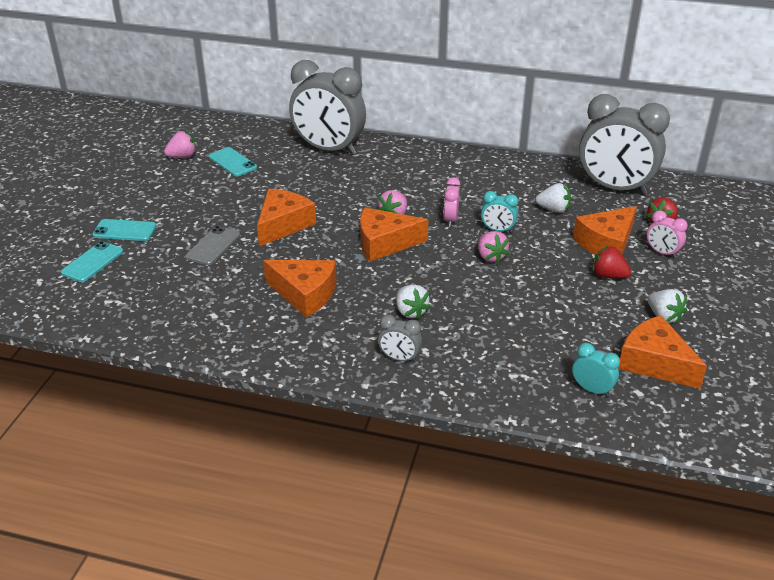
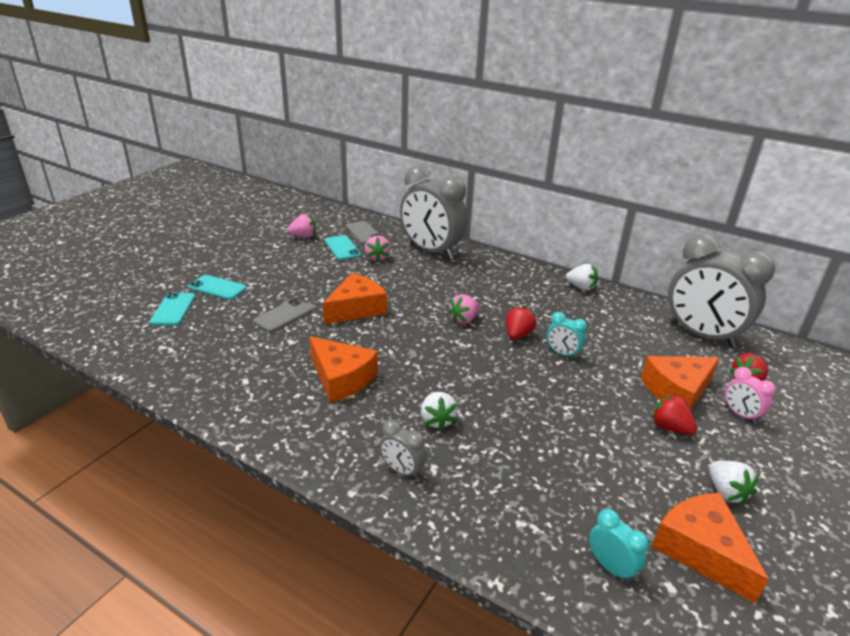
camera: 15 degrees right, 5 degrees down
(93, 262) = (173, 309): turquoise phone -> turquoise phone turned 45 degrees counterclockwise
(246, 141) = (363, 233): none -> grey phone
(384, 243) = (442, 344): orange cheese -> none
(450, 220) = (517, 335): pink clock -> red strawberry
(490, 257) = (545, 380): pink strawberry -> pink strawberry (377, 257)
(553, 209) = (628, 344): white strawberry -> white strawberry (581, 287)

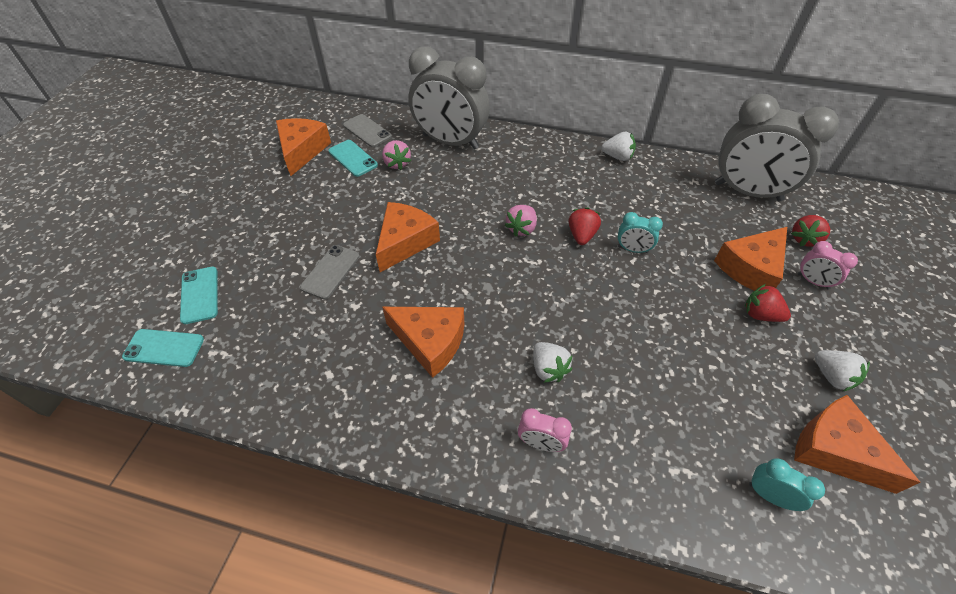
camera: 15 degrees left, 20 degrees up
(217, 288) = (237, 250): turquoise phone -> turquoise phone (164, 348)
(303, 236) = (302, 151): pink strawberry -> orange cheese
(402, 470) = (541, 443): grey clock -> pink clock

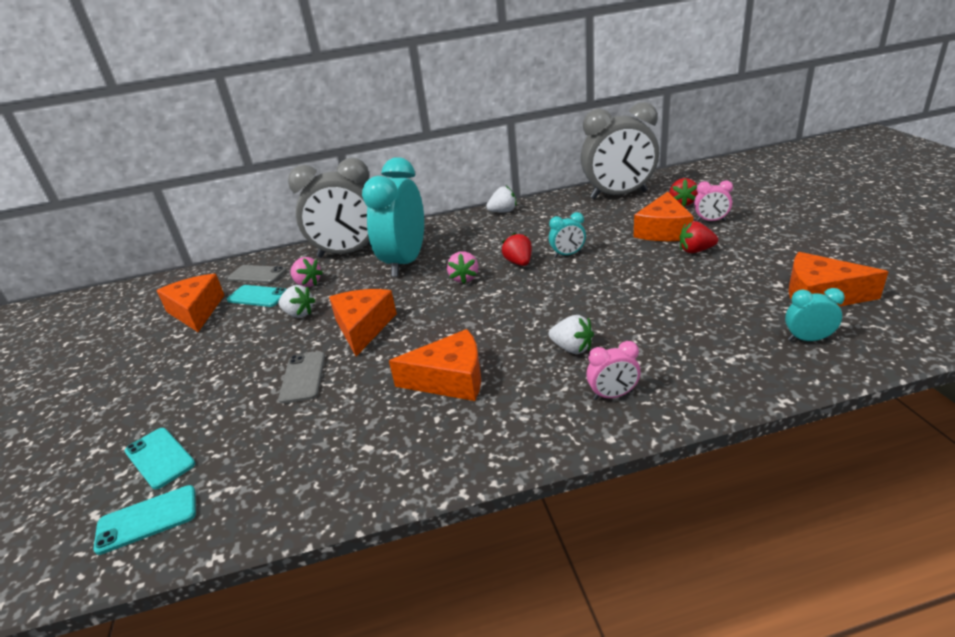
camera: 25 degrees left, 20 degrees down
(487, 180) = (405, 262): none -> turquoise clock
(832, 376) = (776, 261): white strawberry -> white strawberry (299, 314)

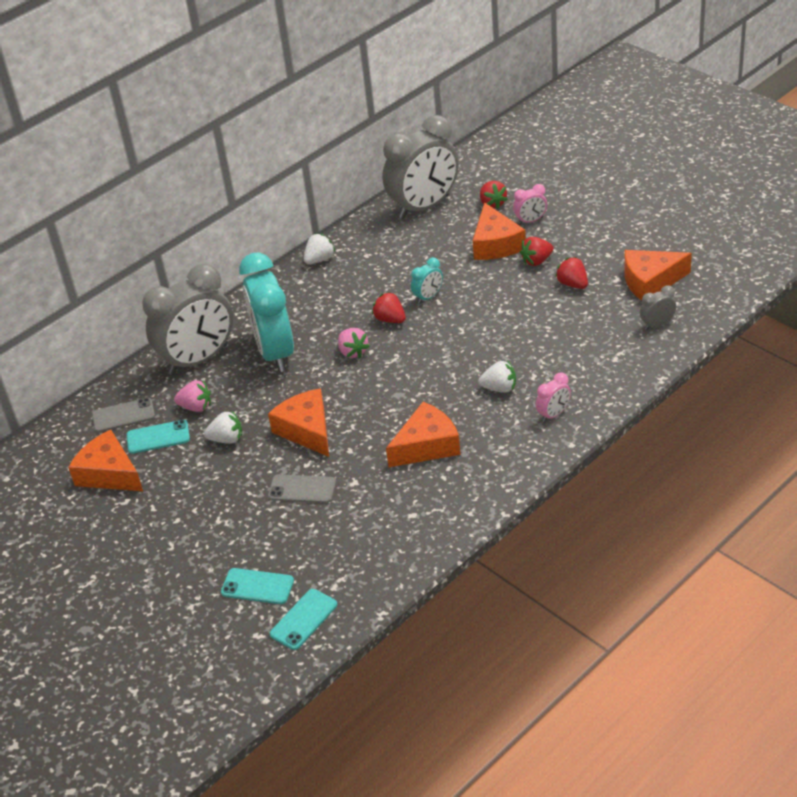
camera: 30 degrees left, 10 degrees up
(303, 377) = (302, 489): grey phone -> grey phone turned 45 degrees counterclockwise
(722, 277) = (572, 284): none -> red strawberry
(808, 339) = (657, 325): turquoise clock -> grey clock

